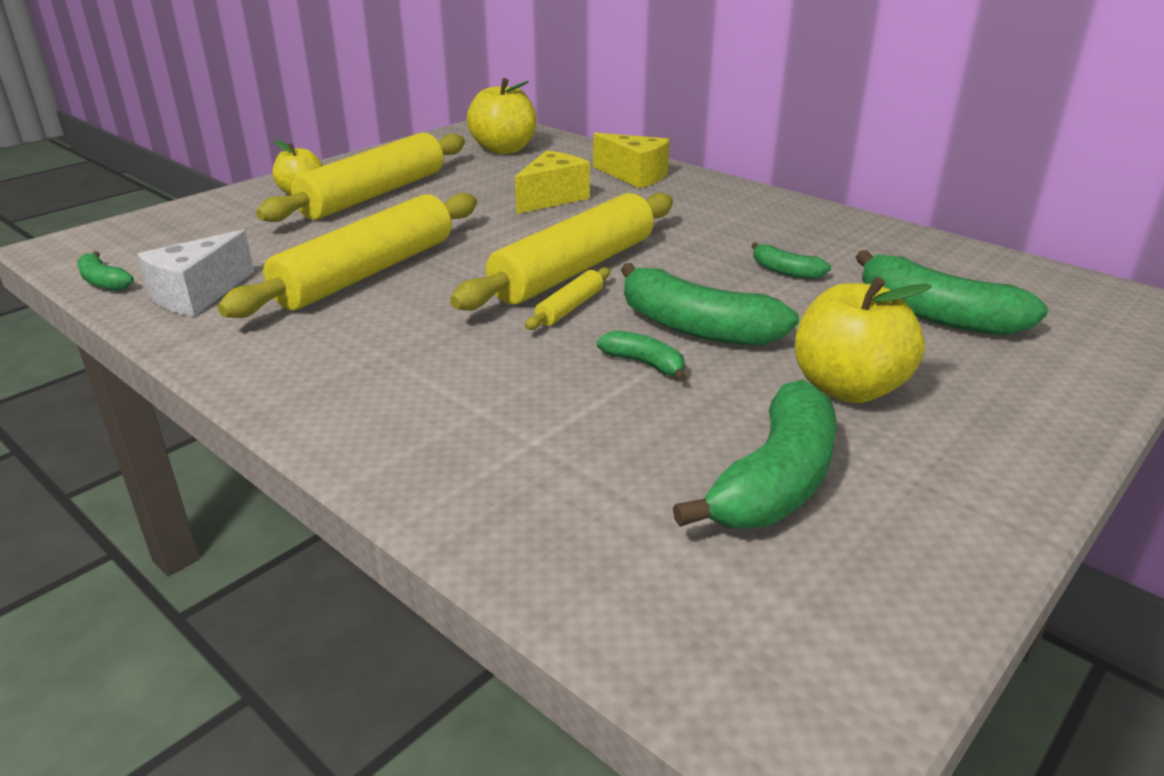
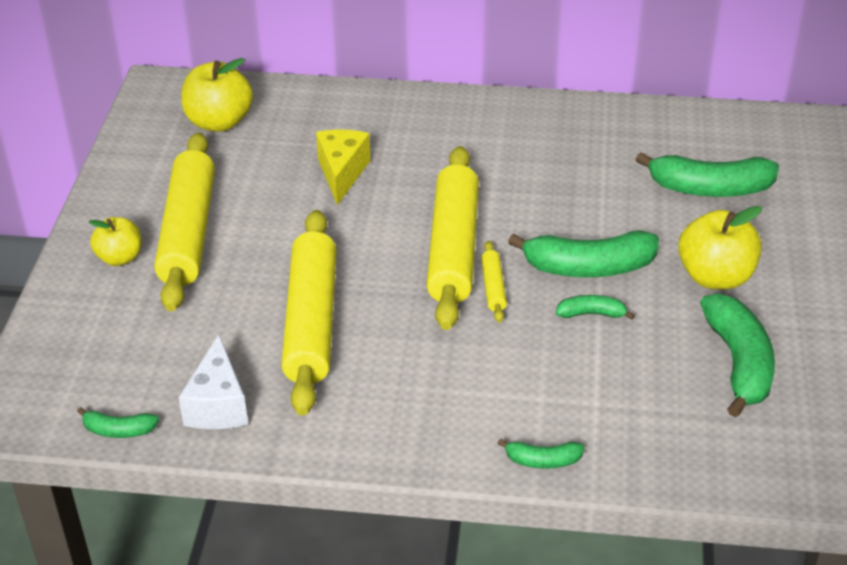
camera: 35 degrees left, 10 degrees up
(634, 176) = (373, 116): yellow cheese -> none
(785, 271) = (589, 185): green banana -> green banana (542, 460)

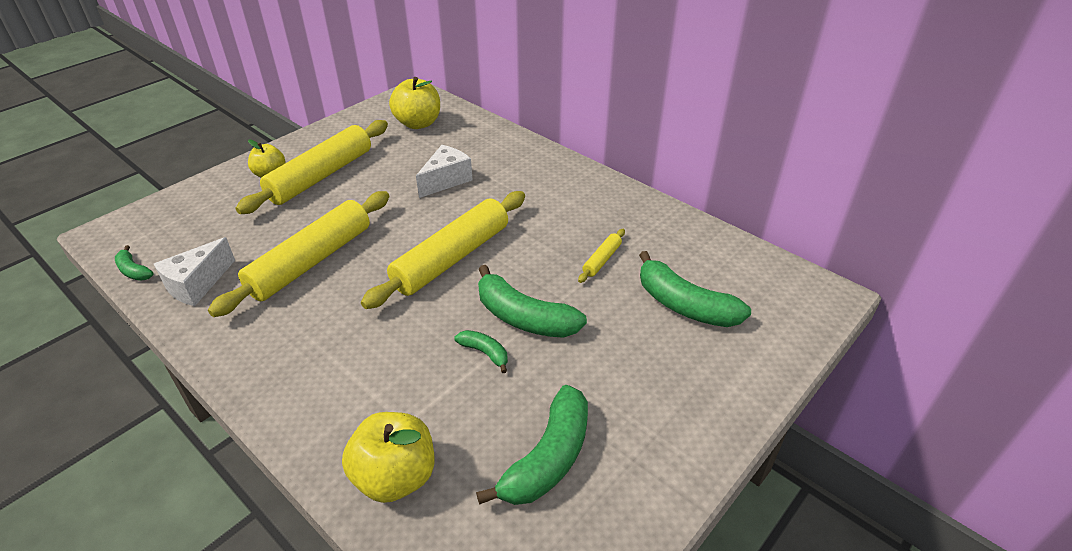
camera: 35 degrees right, 0 degrees up
(342, 173) = (446, 180): yellow cheese -> white cheese
(493, 287) = (443, 297): yellow rolling pin -> yellow rolling pin (602, 260)
(542, 460) = (316, 444): green banana -> none
(715, 277) = (610, 375): yellow apple -> yellow apple (395, 477)

